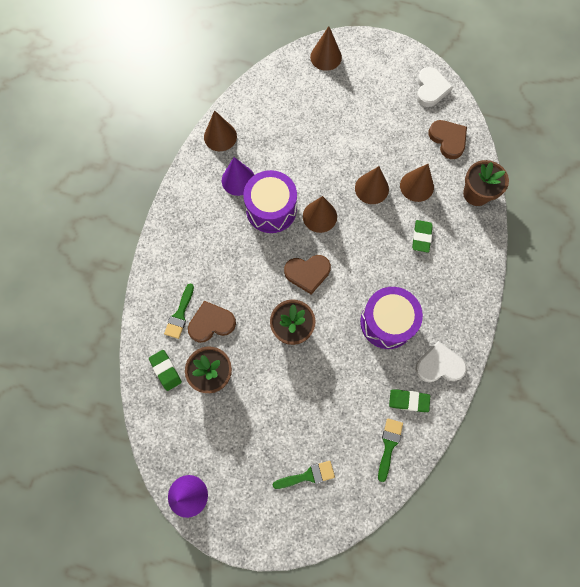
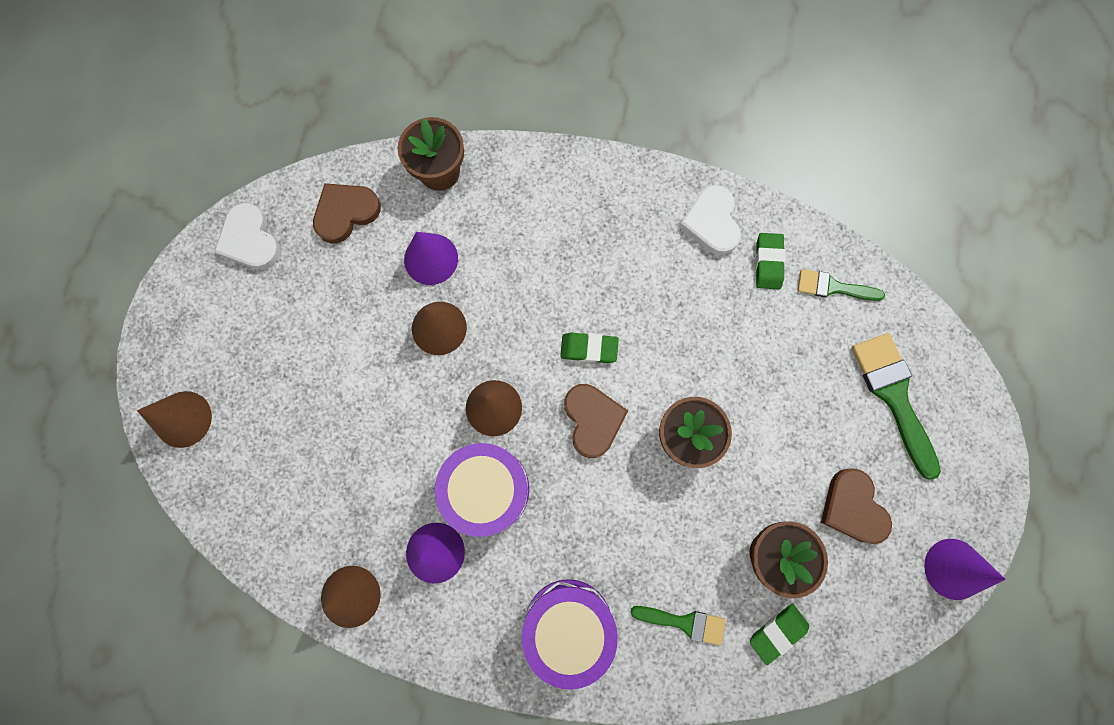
camera: 95 degrees left, 5 degrees up
(211, 323) = (692, 567): brown heart -> brown heart (852, 507)
(308, 475) = (893, 396): green brush -> green brush, size x1.67
(387, 322) = (658, 296): purple drum -> purple drum (568, 625)
(416, 186) = (431, 259): brown cone -> purple cone
(421, 237) = (517, 250): green eraser -> green eraser (589, 349)
(431, 89) = (250, 240): white heart -> white heart turned 120 degrees counterclockwise

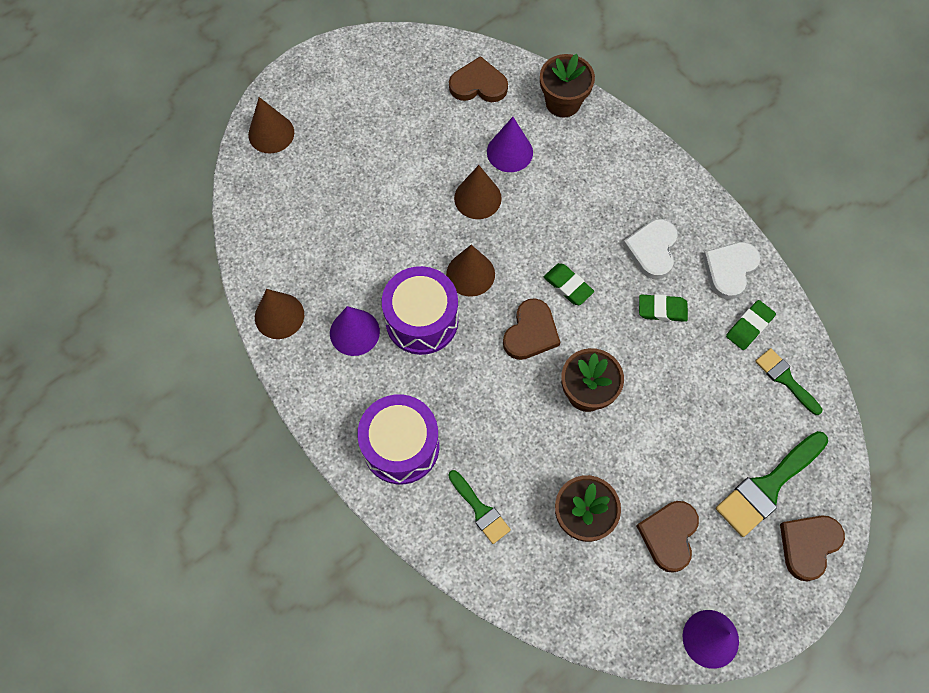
camera: 40 degrees right, 10 degrees down
(250, 240) = (403, 58): white heart -> white heart (652, 250)
(777, 632) = (540, 571): green eraser -> green eraser (662, 310)
(893, 396) = (768, 486): green brush -> green brush turned 150 degrees counterclockwise
(963, 421) = (808, 545): none -> brown heart

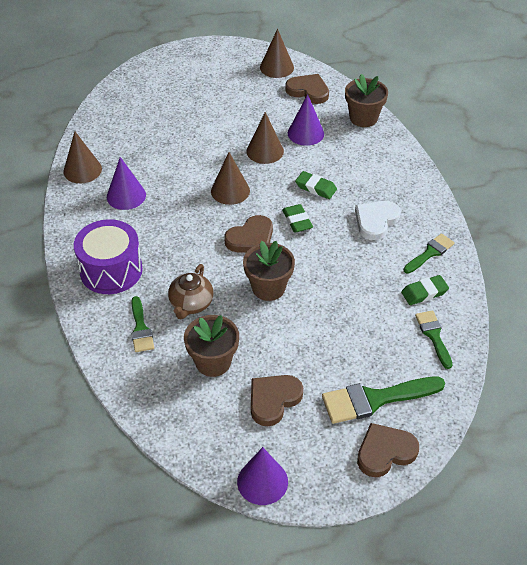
camera: 25 degrees right, 20 degrees down
(271, 133) = (148, 75): brown cone -> brown cone (276, 67)
(421, 320) = (177, 205): purple drum -> none
(516, 452) = (191, 304): none -> brown teapot
(662, 310) = (360, 259): green eraser -> green eraser (316, 188)
(729, 270) = (430, 253): white heart -> green brush

